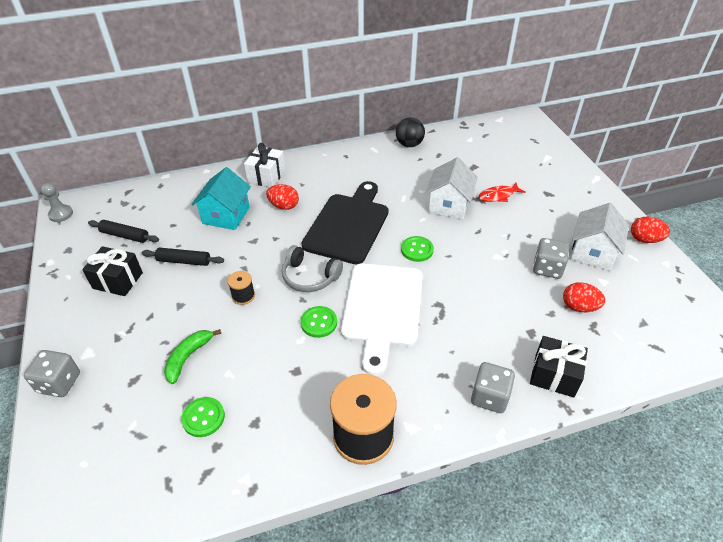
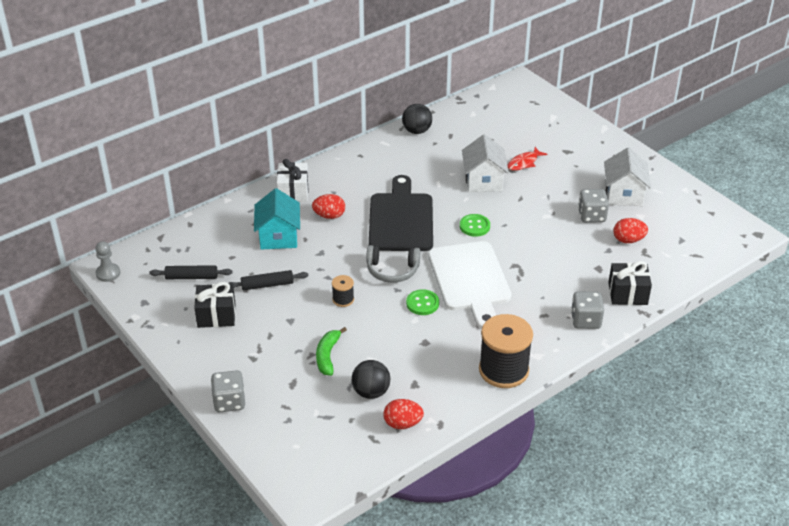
camera: 20 degrees left, 5 degrees down
(203, 418) = (371, 392): green button -> black ball
(644, 239) = (662, 174): red egg -> red egg (402, 424)

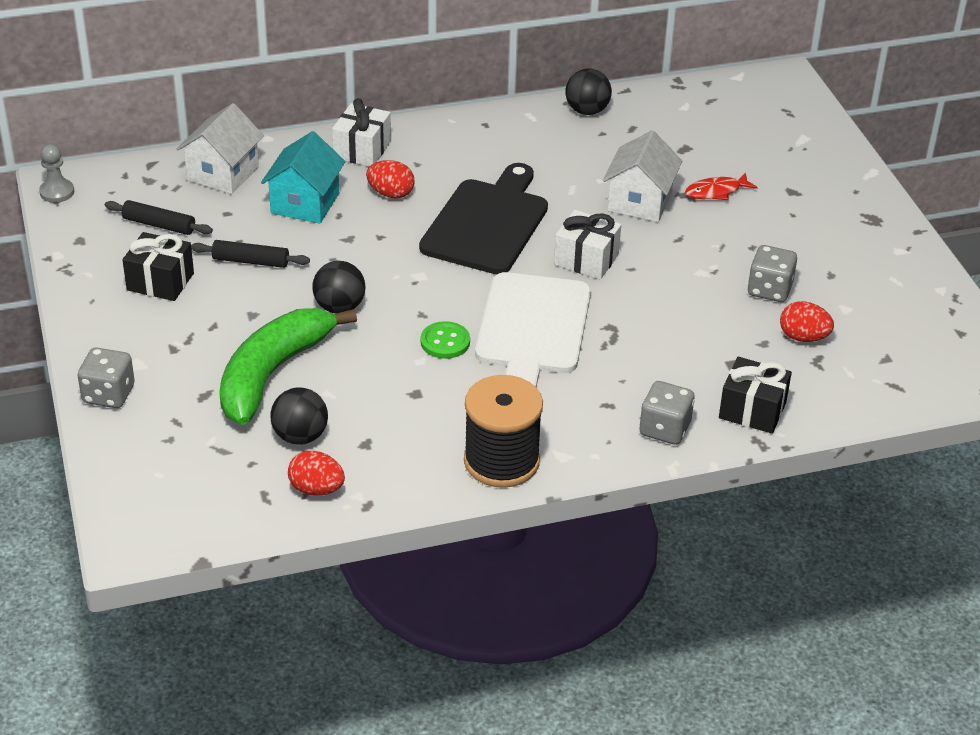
camera: 20 degrees right, 0 degrees up
(327, 356) = (272, 373): green banana -> green banana, size x2.00
(343, 299) = (339, 307): black spool -> black ball
(392, 270) = (431, 287): grey headphones -> none
(474, 226) = (586, 259): green button -> white gift
(623, 194) = (839, 272): white house -> white house (223, 173)

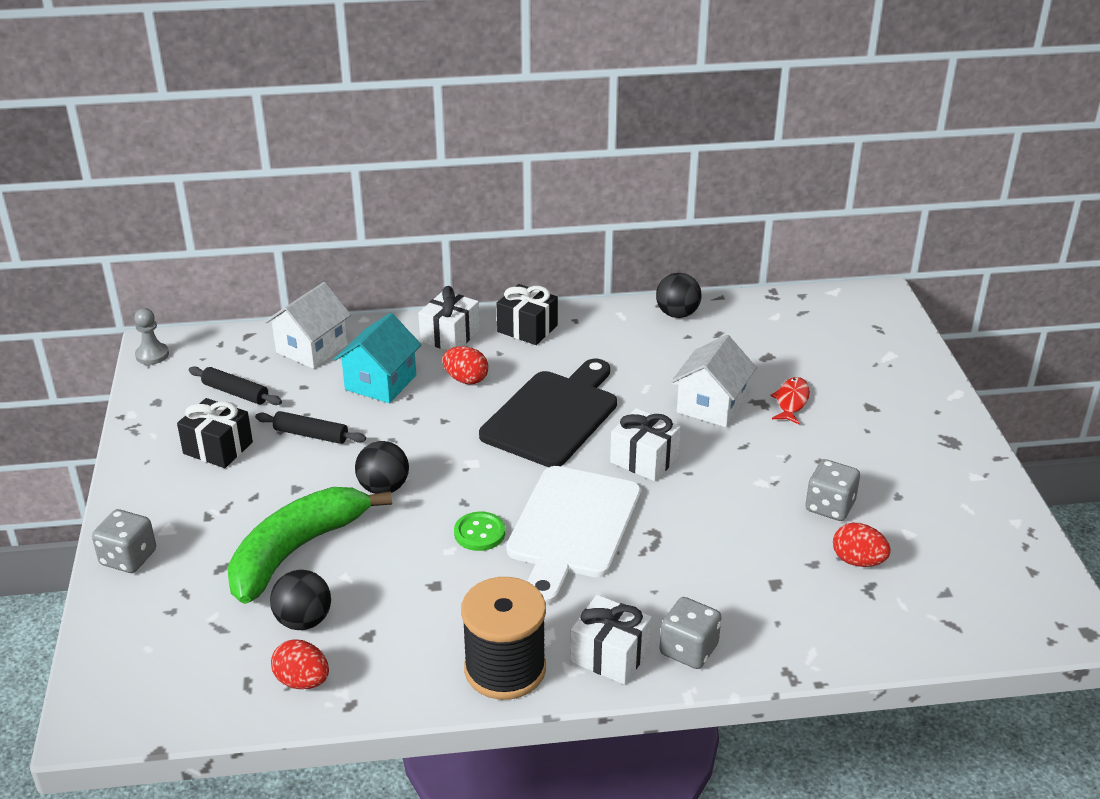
camera: 10 degrees right, 5 degrees down
(594, 440) = (610, 655): none -> white gift
(716, 192) = (791, 401): red fish -> red fish turned 120 degrees clockwise
(752, 410) = (788, 637): black gift -> black gift (527, 329)

